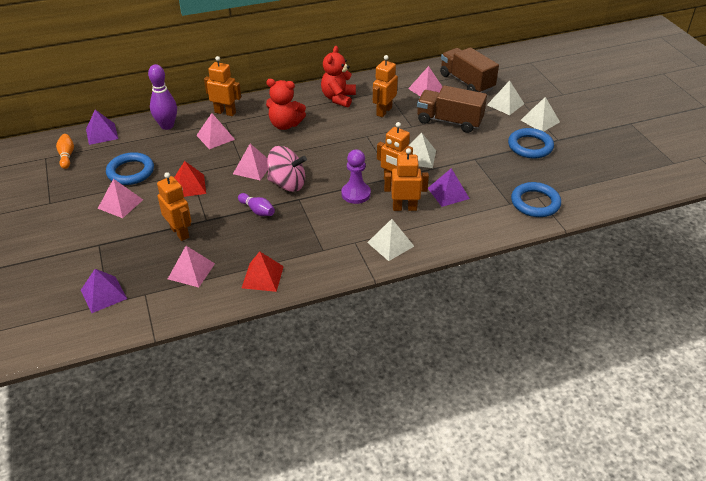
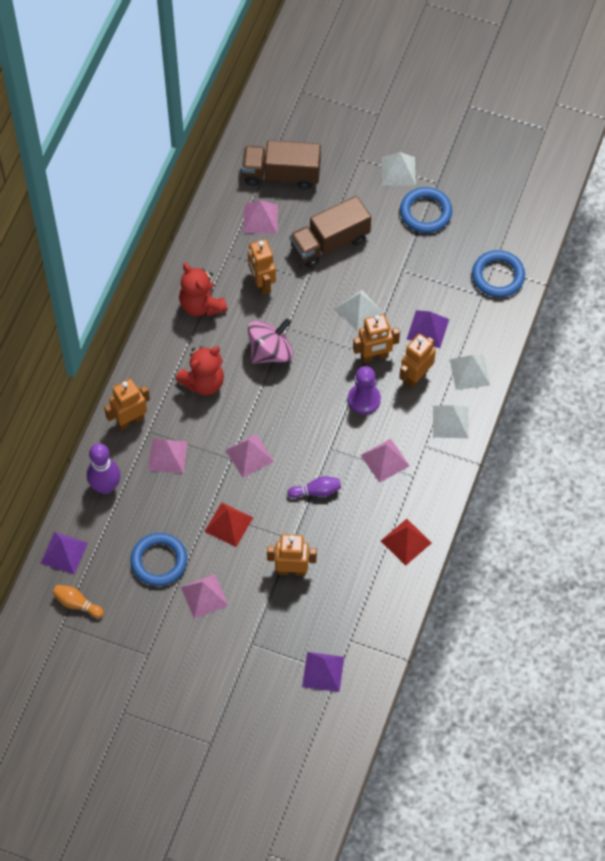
camera: 50 degrees left, 20 degrees up
(191, 271) = (351, 590): pink pyramid -> pink pyramid (385, 460)
(287, 184) = (299, 443): pink spinning top -> pink spinning top (270, 352)
(505, 104) = (347, 175): white pyramid -> white pyramid (469, 372)

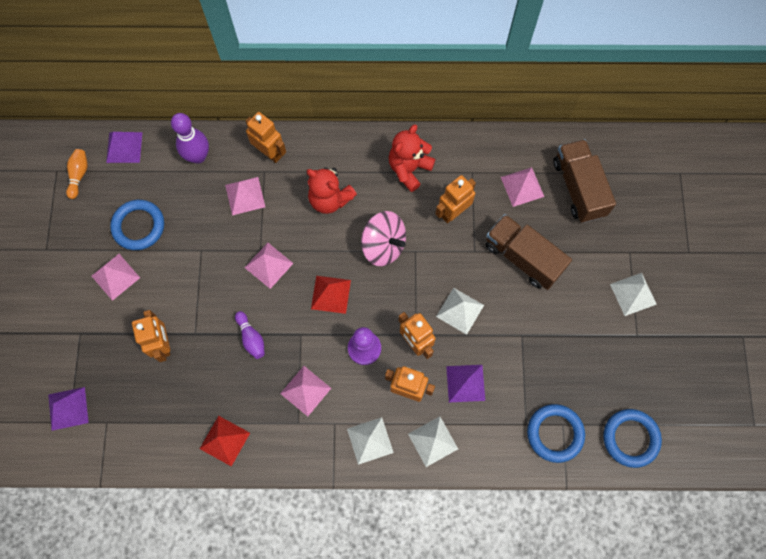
camera: 70 degrees right, 10 degrees up
(228, 524) = (193, 272): red pyramid -> red pyramid (330, 294)
(425, 212) = (597, 336): blue ring -> blue ring (630, 438)

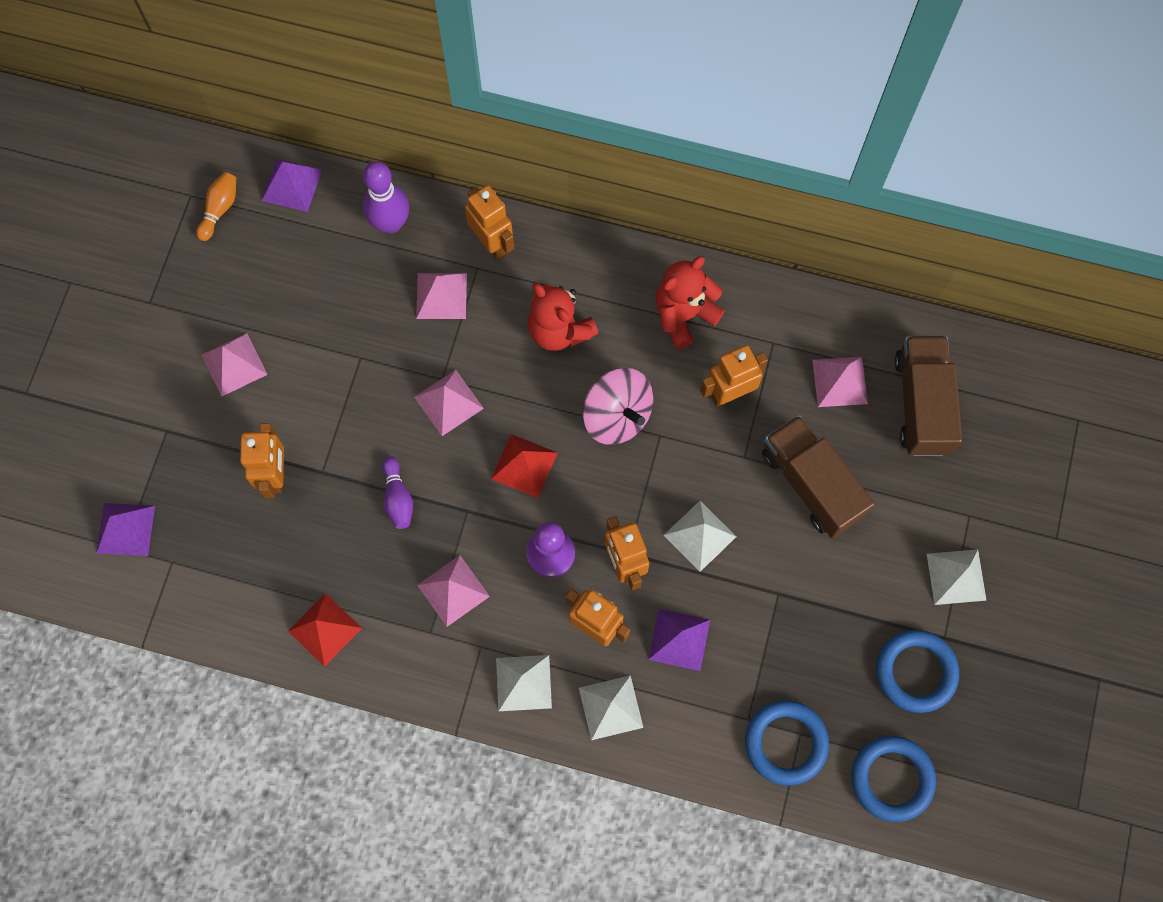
camera: 15 degrees right, 0 degrees up
(138, 226) = (283, 302): blue ring -> blue ring (916, 672)

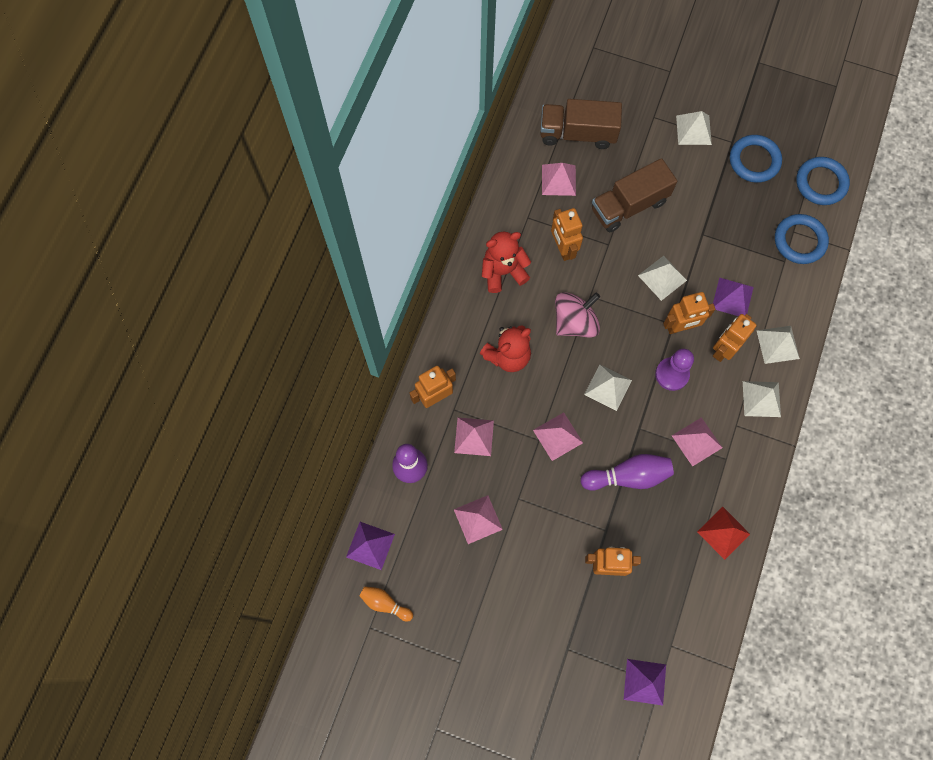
camera: 85 degrees left, 0 degrees up
(234, 364) = (517, 594): pink pyramid -> pink pyramid (478, 519)
(398, 498) = (628, 476): purple bowling pin -> purple bowling pin, size x1.64
(524, 465) = (608, 387): red pyramid -> white pyramid
(684, 315) = (503, 272): red teddy bear -> red teddy bear turned 105 degrees clockwise

